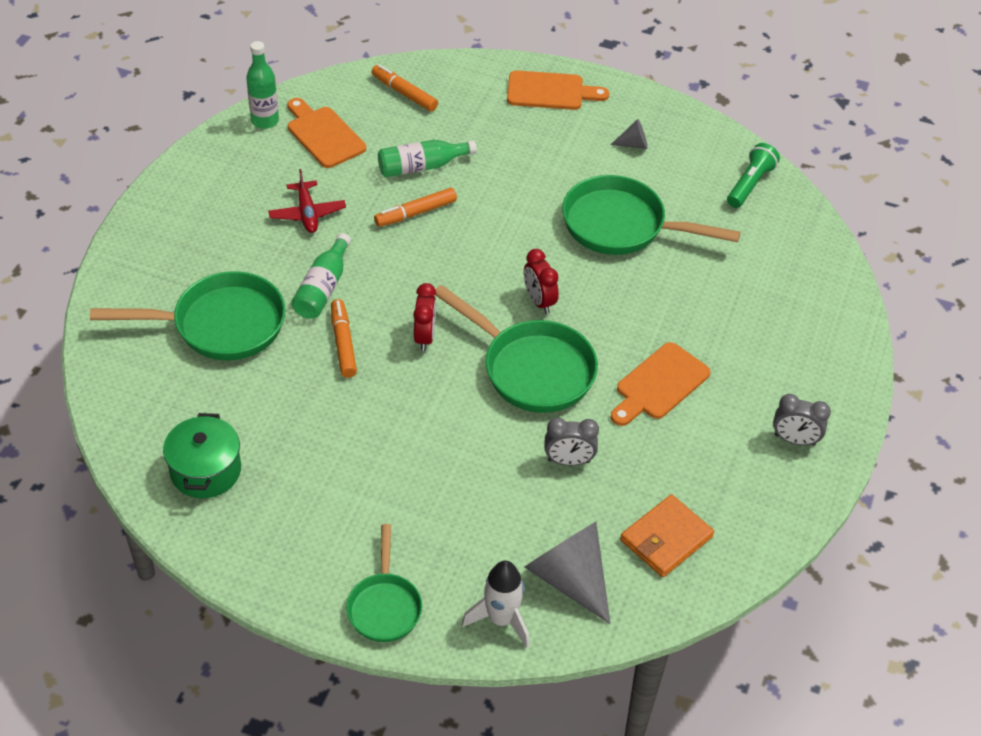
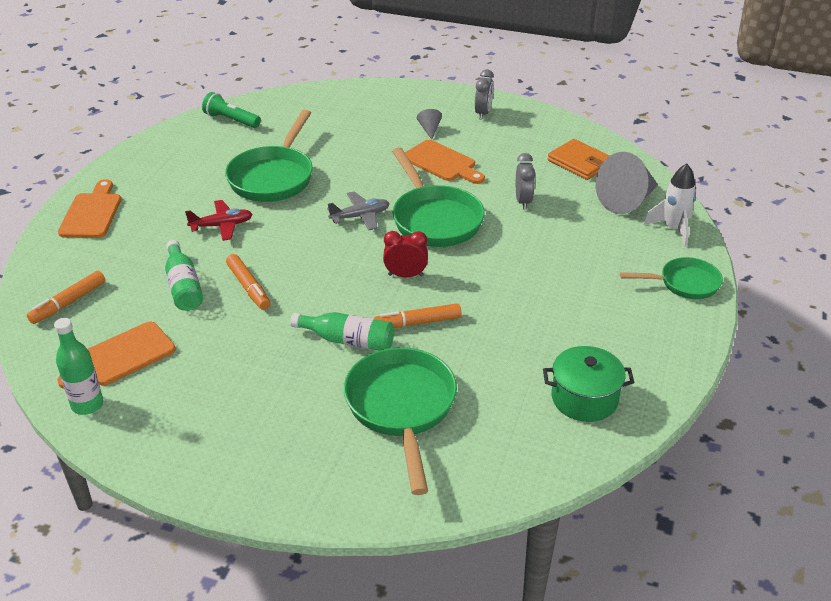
camera: 90 degrees left, 10 degrees down
(307, 213) = (243, 359): red plane -> red plane (222, 226)
(532, 369) = (434, 219): green pan -> green pan turned 120 degrees clockwise
(539, 301) = (360, 216): red clock -> grey plane
(633, 144) = (174, 170): grey cone -> grey cone (429, 129)

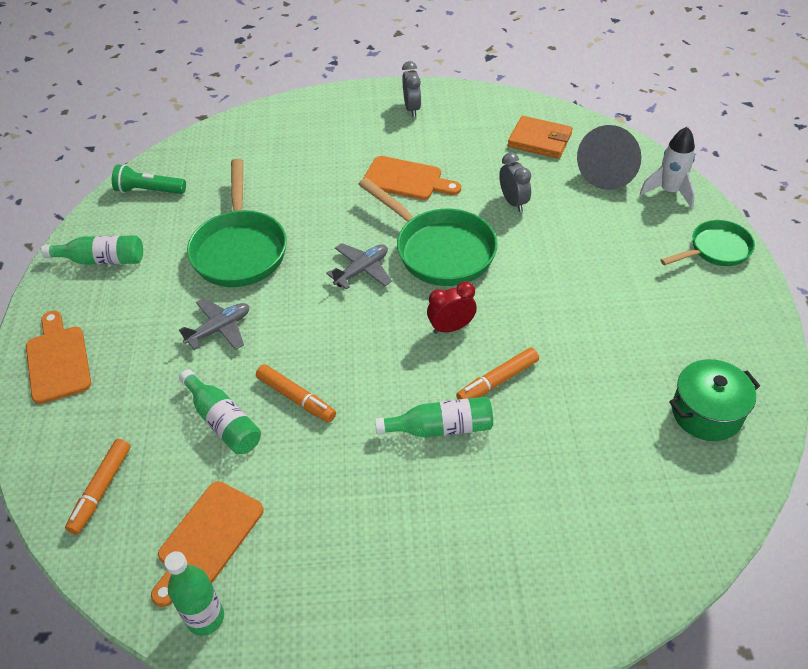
camera: 20 degrees left, 10 degrees up
(165, 157) = (101, 260): none -> green bottle
(222, 226) = (219, 329): red plane -> grey plane
(401, 408) = (543, 491): green pan -> none
(429, 129) = (370, 143): grey cone -> none

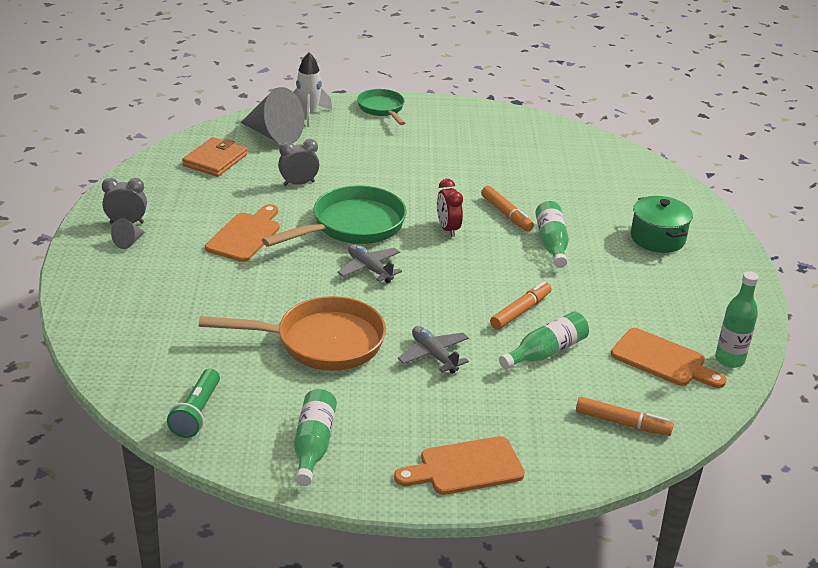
camera: 90 degrees left, 15 degrees down
(240, 249) = (321, 342): green pan -> orange pan
(382, 115) = (129, 242): none -> grey cone
(706, 413) = (538, 140): green pot -> green pot (657, 238)

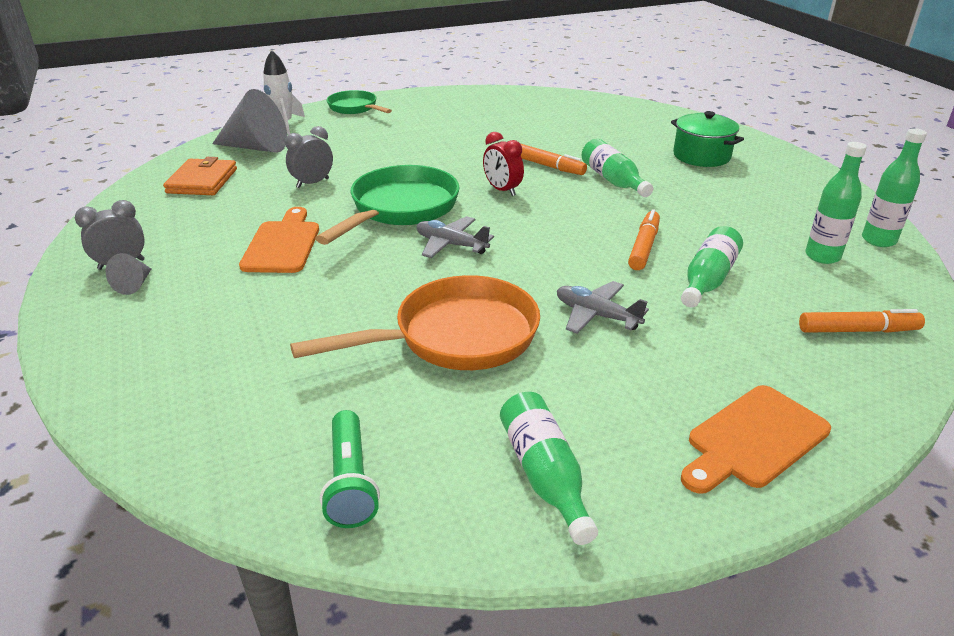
camera: 20 degrees left, 0 degrees up
(662, 360) = (822, 256): orange cutting board -> green bottle

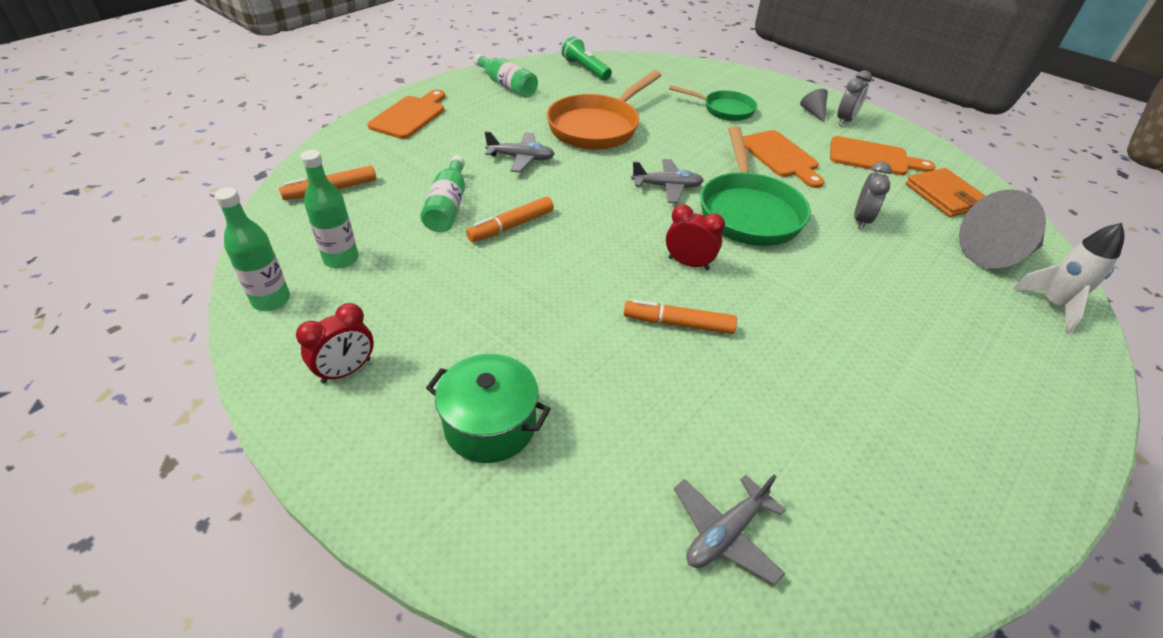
camera: 150 degrees right, 10 degrees up
(189, 221) = (873, 157): none -> orange cutting board
(355, 108) = (1058, 383): green pan -> green pan (724, 109)
(596, 112) = (725, 533): none -> grey plane
(613, 180) = (586, 319): green bottle -> none
(644, 247) = (511, 226): orange marker -> orange marker turned 60 degrees clockwise
(799, 192) = (346, 371): none -> red clock

